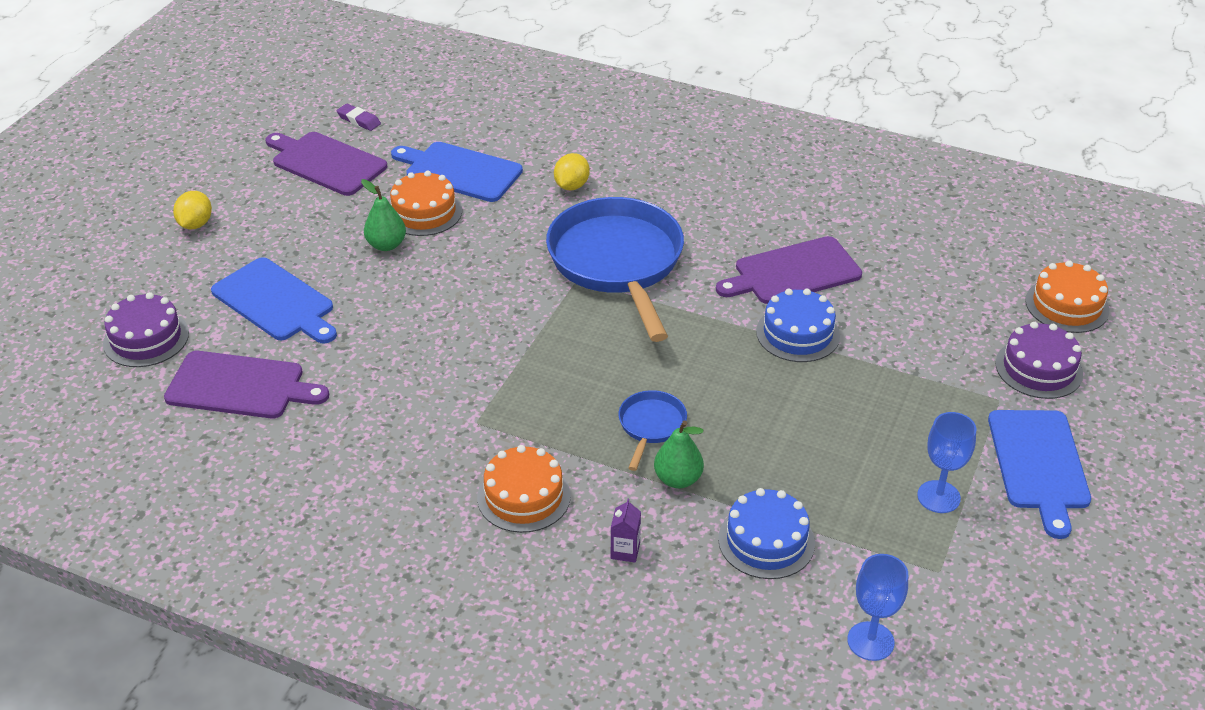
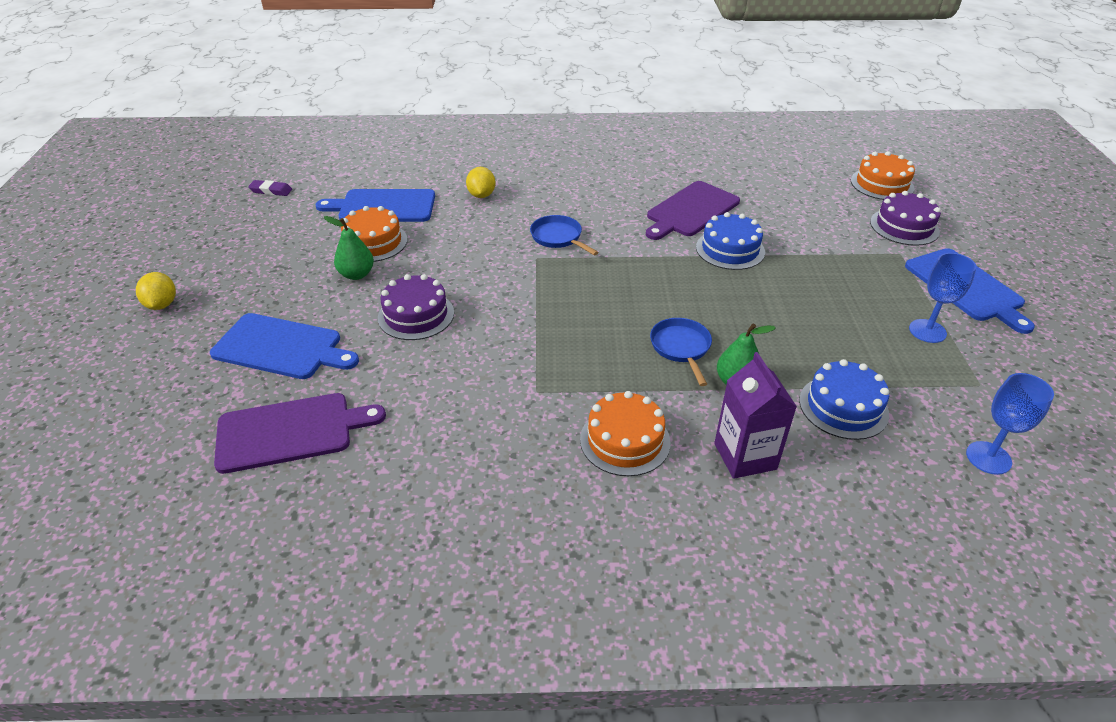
camera: 25 degrees left, 0 degrees up
(146, 338) = (163, 418): purple cake -> purple cake (416, 315)
(326, 163) = (261, 227): purple cutting board -> none
(617, 262) = (558, 237): blue pan -> blue pan, size x0.44
(625, 551) = (745, 456): purple carton -> purple carton, size x1.95

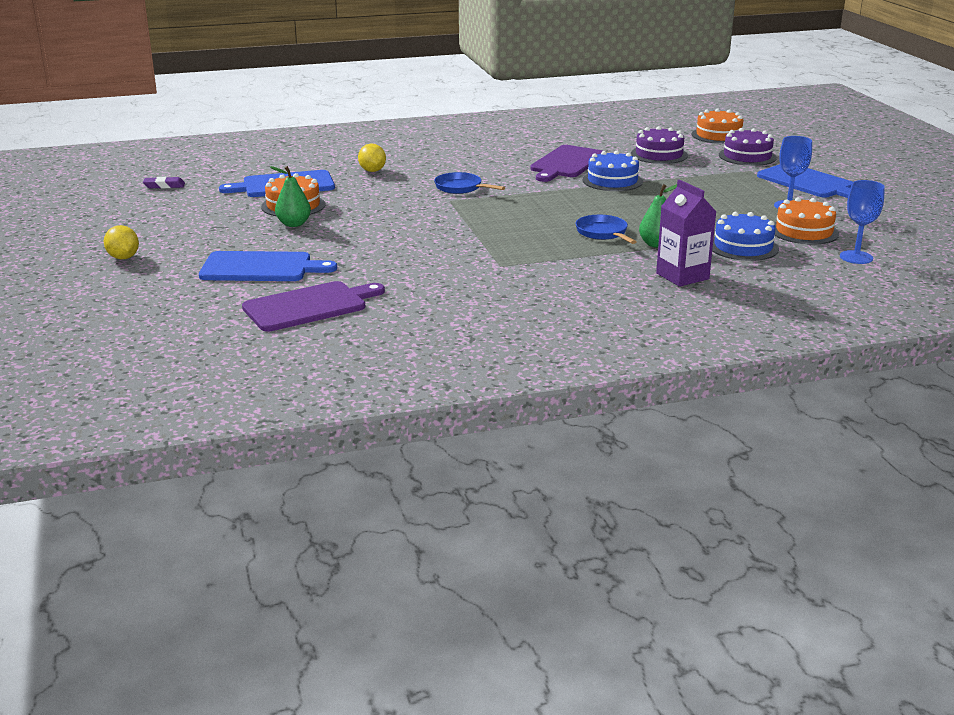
camera: 15 degrees left, 15 degrees down
(416, 315) = (367, 239): purple cake -> purple cake (659, 154)
(625, 440) = (587, 280): orange cake -> orange cake (804, 231)

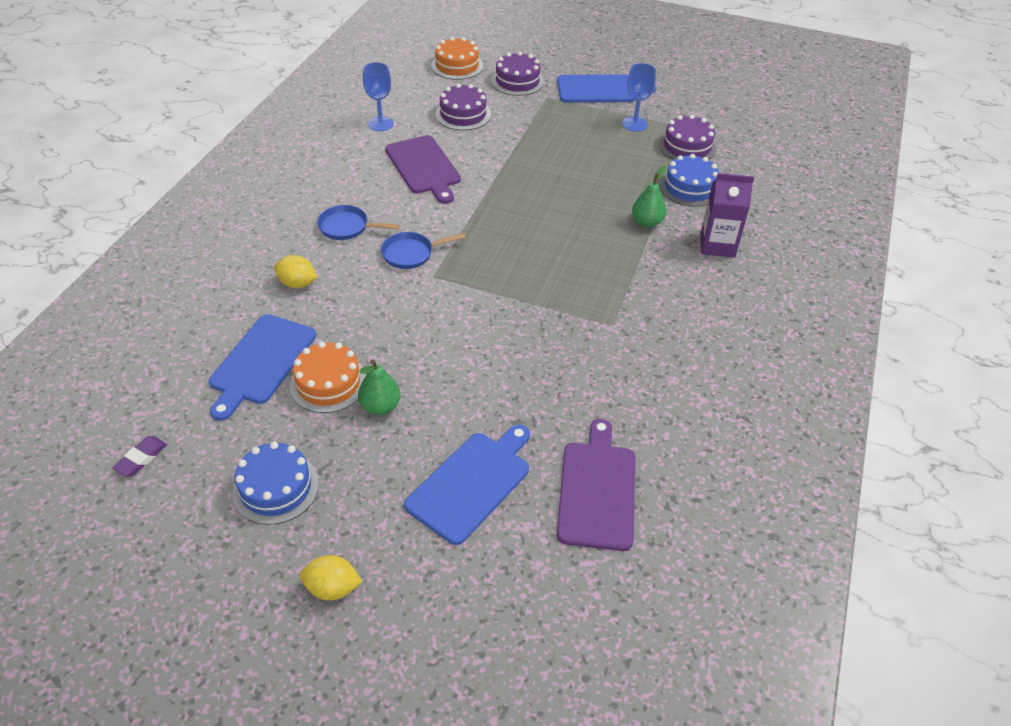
camera: 55 degrees left, 20 degrees up
(603, 233) = (598, 234): blue pan -> blue pan (347, 227)
(612, 181) = (492, 168): blue cake -> blue cake (276, 488)
(804, 231) = (687, 146): orange cake -> purple cake
(856, 257) = (751, 154): blue goblet -> blue goblet (380, 124)

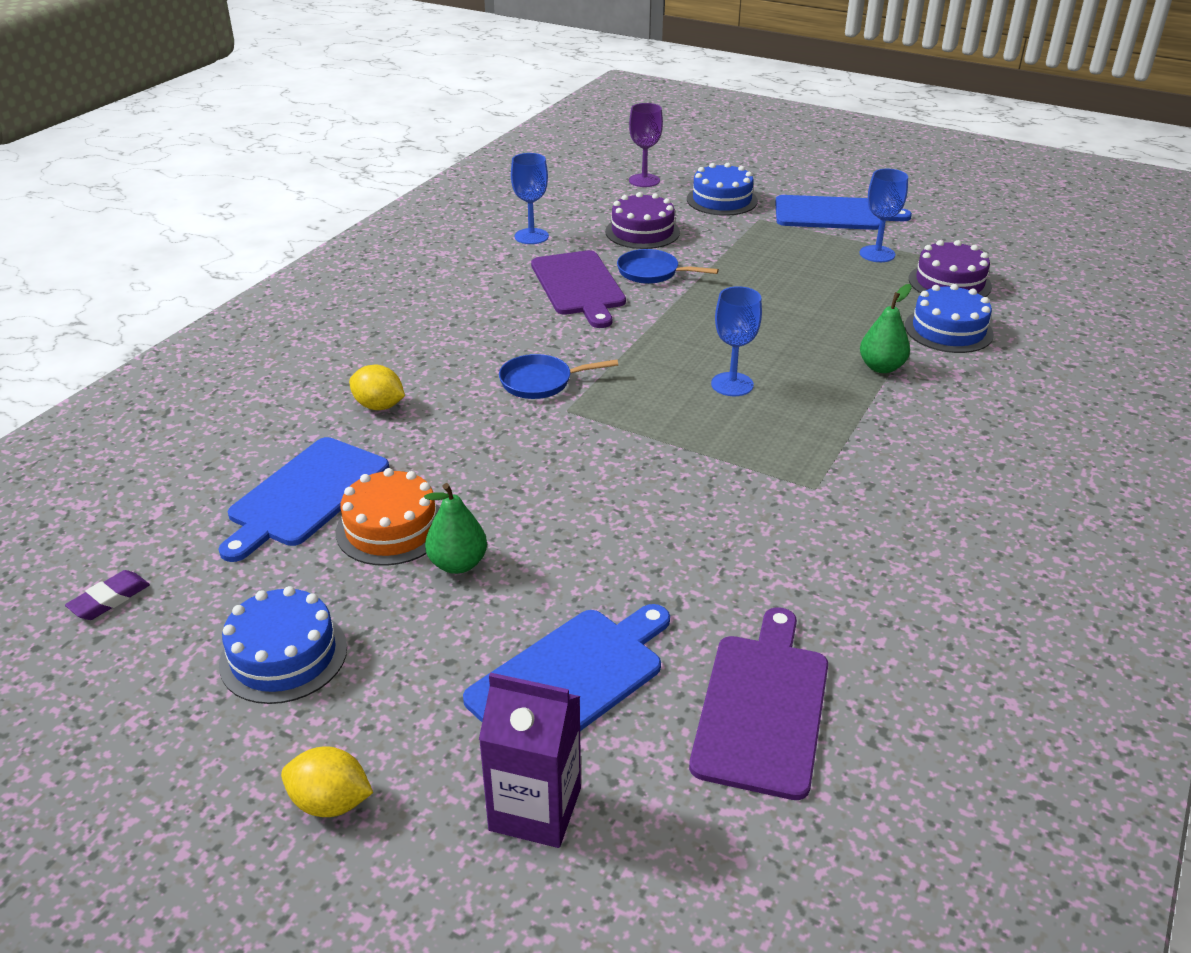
camera: 10 degrees right, 10 degrees down
(347, 227) = (461, 346): blue pan -> blue pan (652, 272)
(457, 66) = (644, 180): orange cake -> purple goblet
(517, 81) = (722, 200): purple cake -> blue cake
(546, 245) = (732, 384): none -> blue goblet
(717, 245) = (983, 401): purple carton -> purple carton (535, 809)

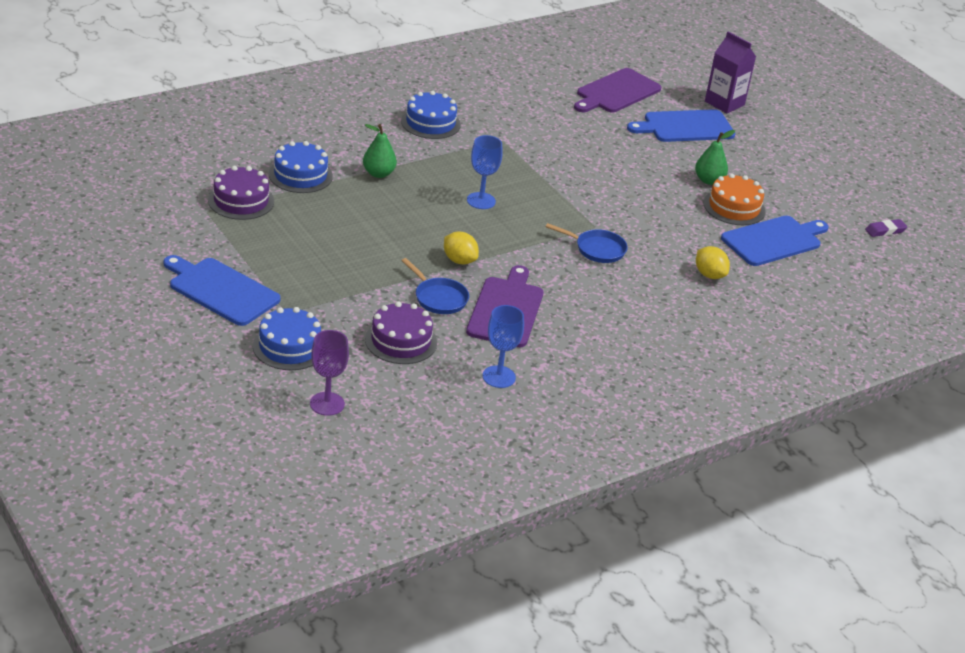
camera: 155 degrees left, 0 degrees up
(283, 655) = (805, 179): blue cake -> blue cake (430, 123)
(330, 802) = (799, 131): yellow lemon -> yellow lemon (459, 260)
(877, 254) = (250, 242): blue goblet -> none

